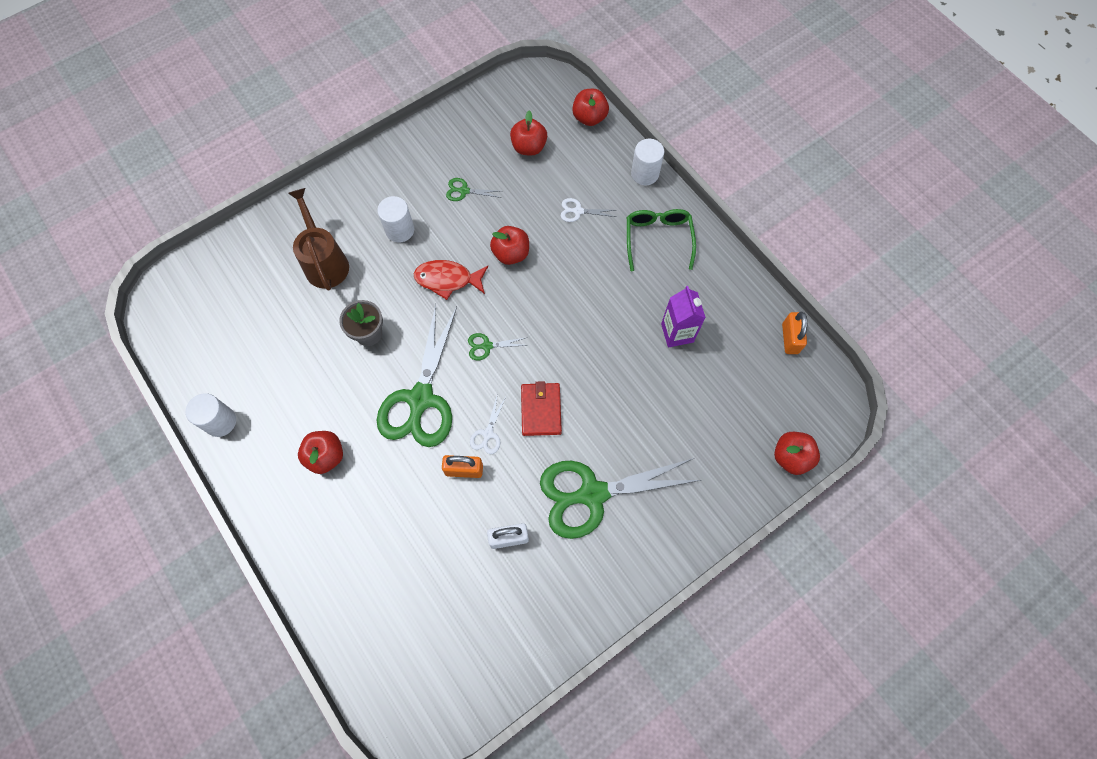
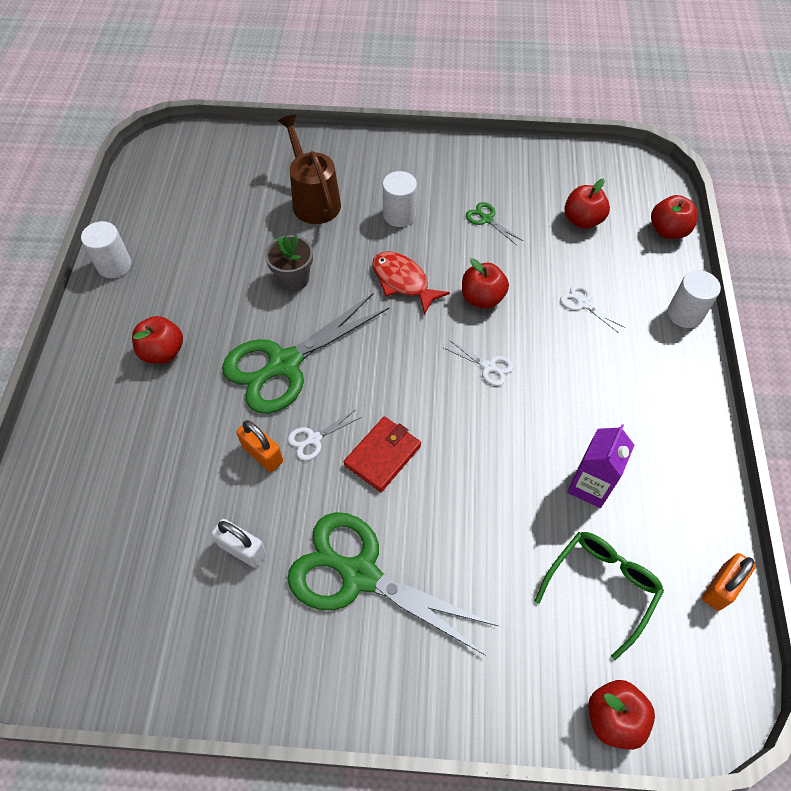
camera: 40 degrees right, 10 degrees down
(325, 261) = (313, 200): brown watering can -> brown watering can turned 45 degrees counterclockwise
(487, 346) = (385, 361): green scissors -> none
(555, 300) = (488, 367): none -> white scissors
(658, 239) = (647, 382): green glasses -> green glasses (601, 587)

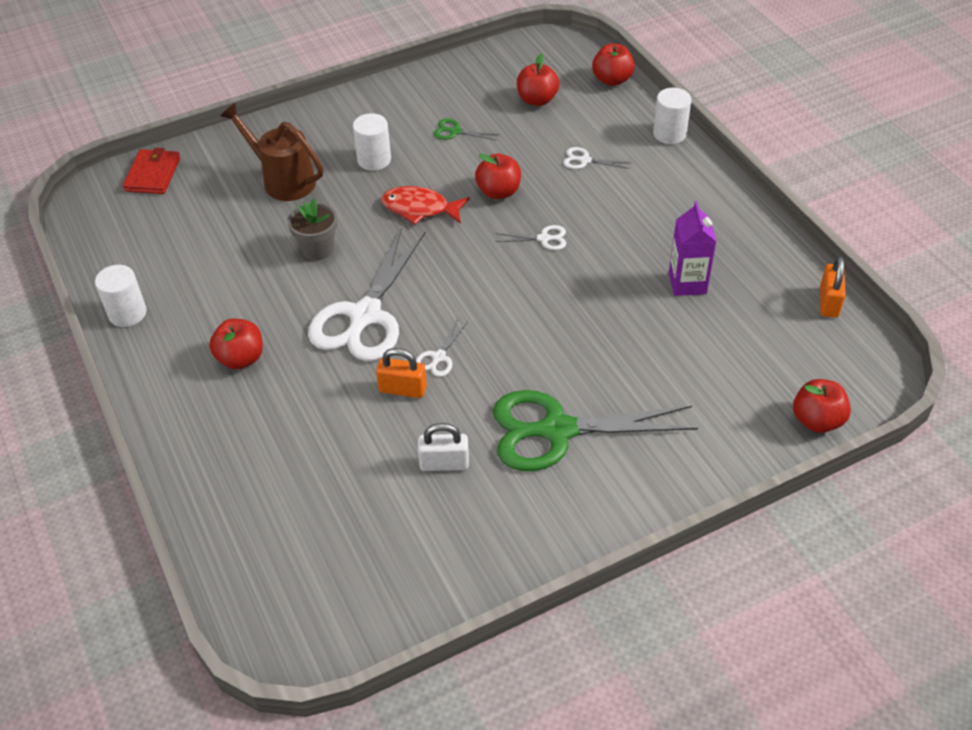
camera: 30 degrees left, 10 degrees down
(284, 364) = (365, 315): green scissors -> white scissors
(382, 455) = (507, 341): red wallet -> red wallet (153, 174)
(601, 587) = (746, 344): green glasses -> none

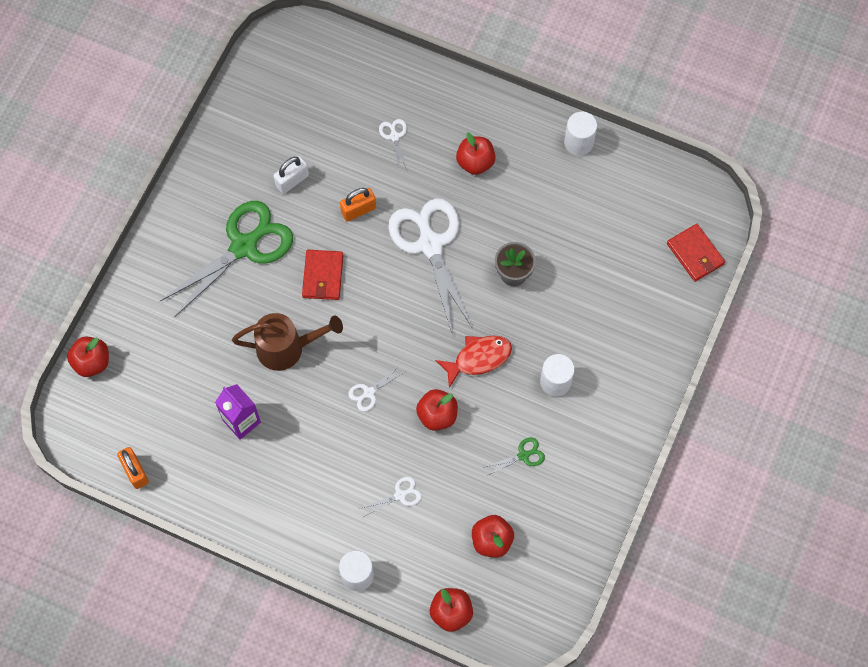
camera: 140 degrees right, 20 degrees up
(282, 180) = (600, 315): brown watering can -> brown watering can (287, 348)
(439, 357) = (357, 247): white scissors -> white scissors (394, 136)
(498, 352) = (323, 276): none -> red wallet

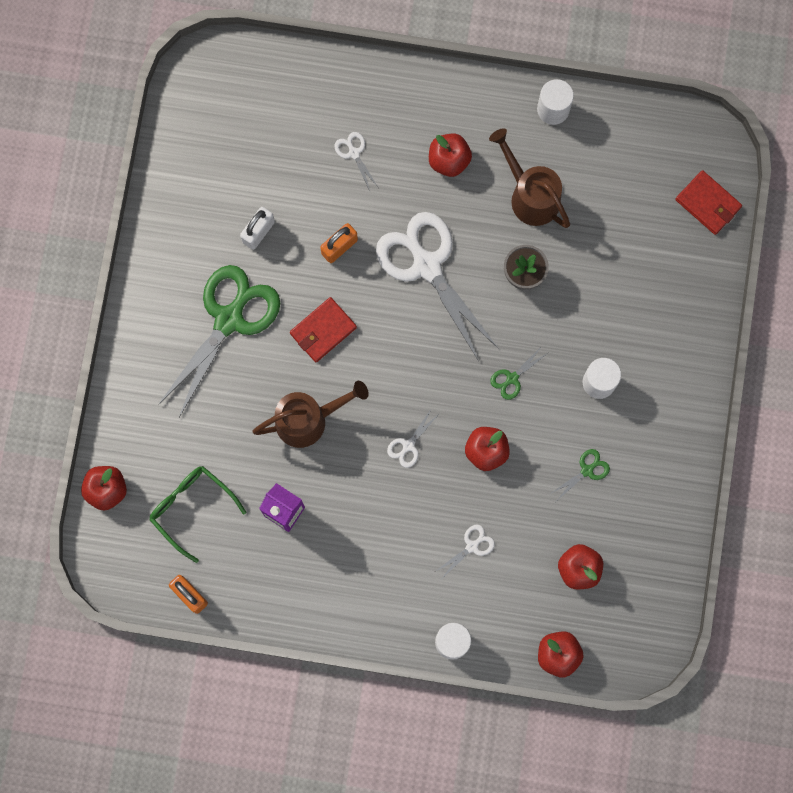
camera: 15 degrees left, 10 degrees up
(161, 397) = (191, 508): none -> green glasses
(323, 276) = (323, 331): red wallet -> red wallet turned 60 degrees clockwise
(478, 358) = (512, 378): red fish -> green scissors
(538, 208) = (529, 195): none -> brown watering can

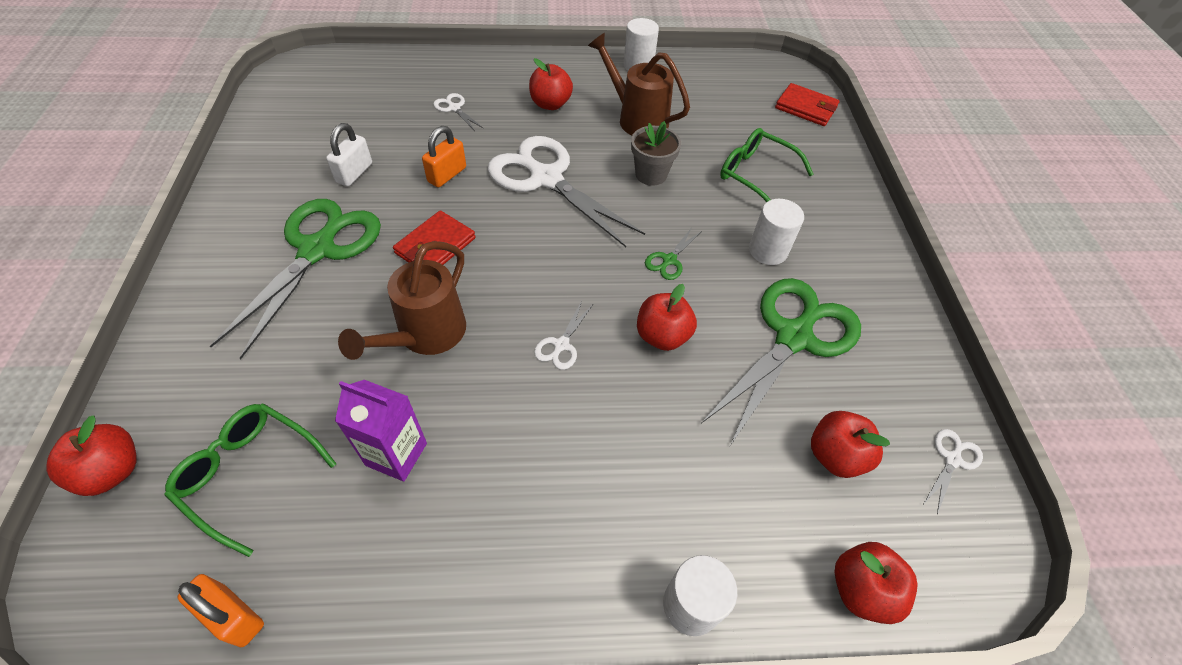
camera: 15 degrees left, 25 degrees down
(309, 419) = (425, 336): brown watering can -> brown watering can turned 150 degrees clockwise
(472, 546) = (679, 453): white scissors -> white scissors (952, 460)
(587, 470) = (793, 337): green scissors -> green scissors, size x2.47
(621, 291) = (755, 175): none -> green glasses

